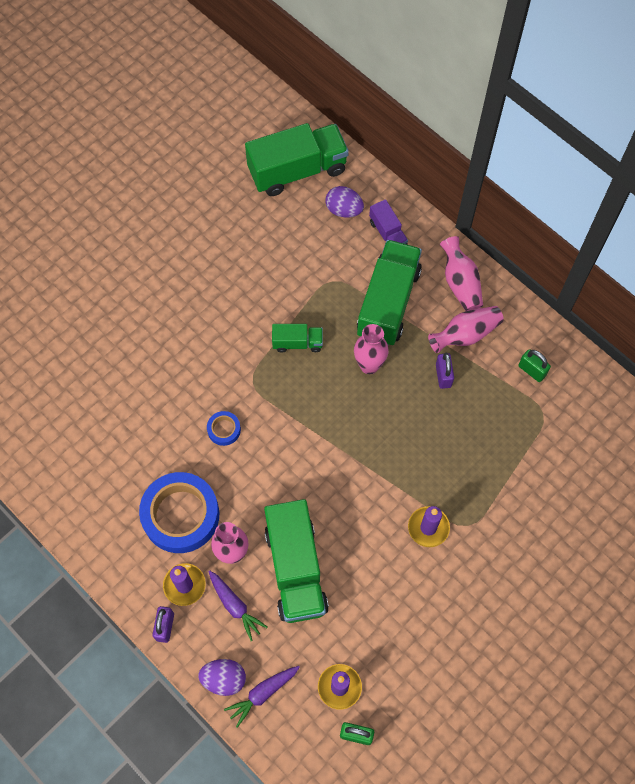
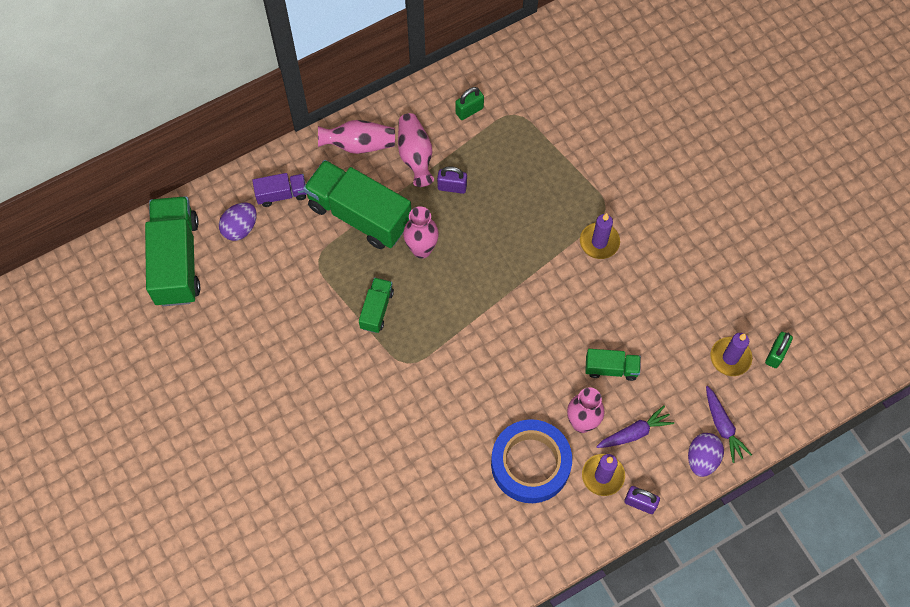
camera: 75 degrees left, 0 degrees up
(224, 430) = (451, 402): blue tape -> none
(296, 569) = (611, 368): green truck -> green truck, size x0.49

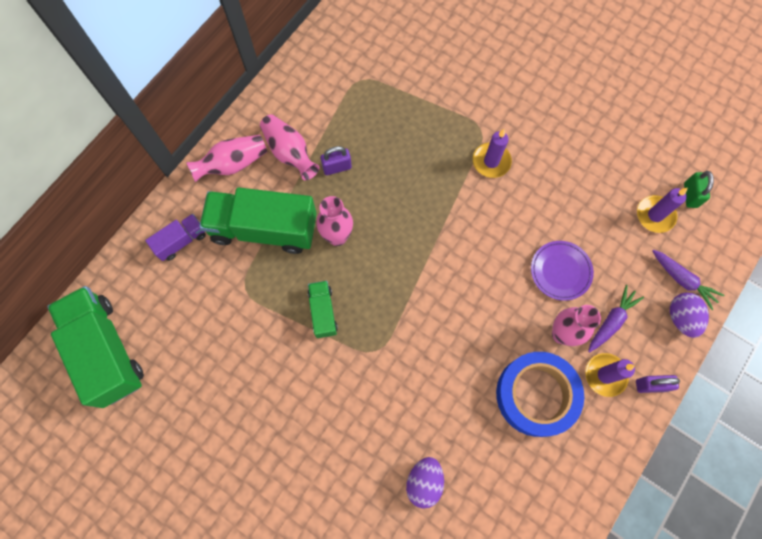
camera: 25 degrees left, 5 degrees up
(240, 228) = (155, 291): purple egg -> purple egg (424, 482)
(469, 110) = (319, 92): green padlock -> none
(611, 368) = (560, 271): green truck -> purple plate

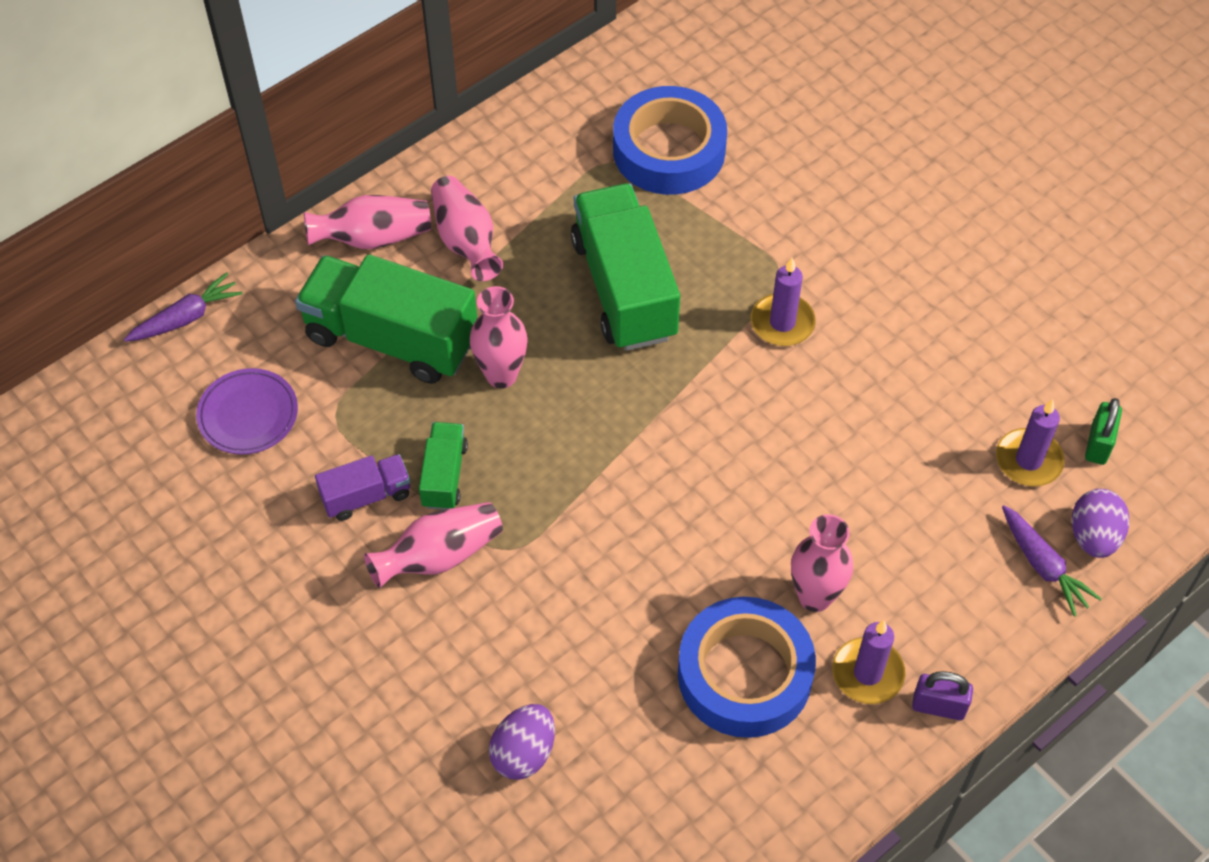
camera: 15 degrees right, 15 degrees down
(106, 351) = (99, 451): green truck -> green truck (624, 288)
(181, 241) = (260, 327): purple truck -> purple truck (366, 496)
(336, 366) = (439, 556): none -> pink vase
(337, 167) = (533, 277): purple padlock -> none
(392, 64) = (669, 150): none -> blue tape
(560, 271) = (843, 506): purple plate -> purple plate (248, 415)
(611, 321) = (903, 598): purple carrot -> purple carrot (186, 318)
(681, 318) = (1022, 620): purple egg -> purple egg (1093, 536)

